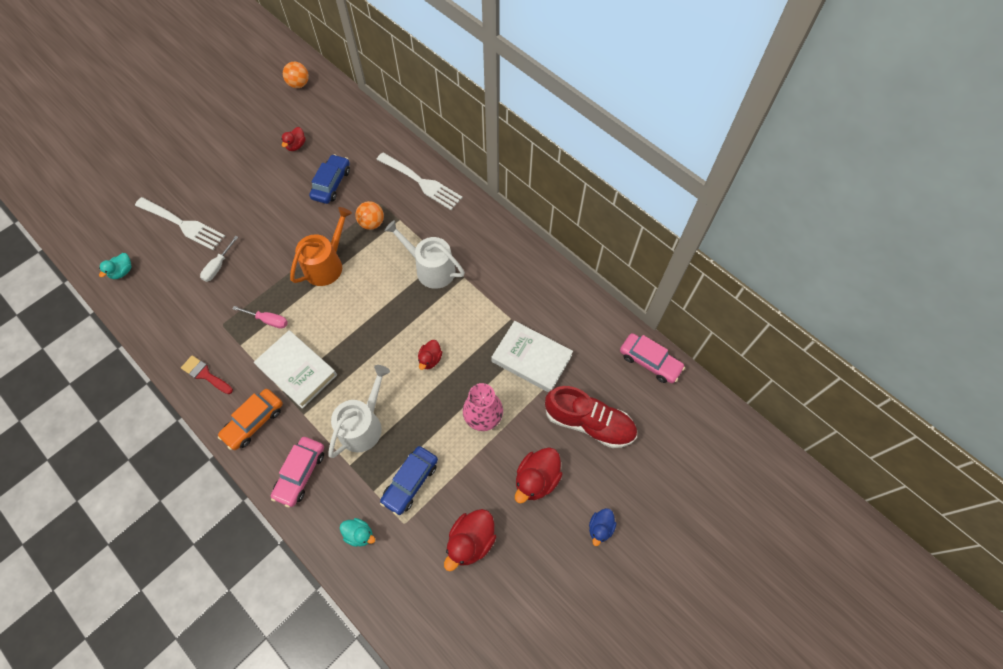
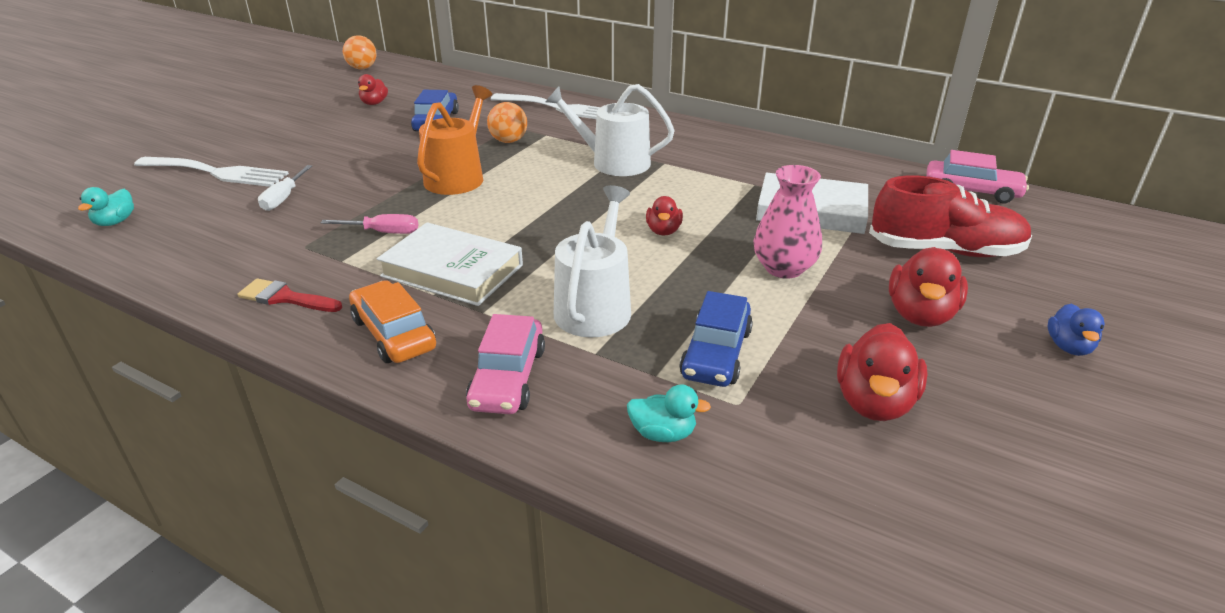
camera: 15 degrees left, 30 degrees down
(254, 422) = (394, 334): orange car -> orange car turned 120 degrees clockwise

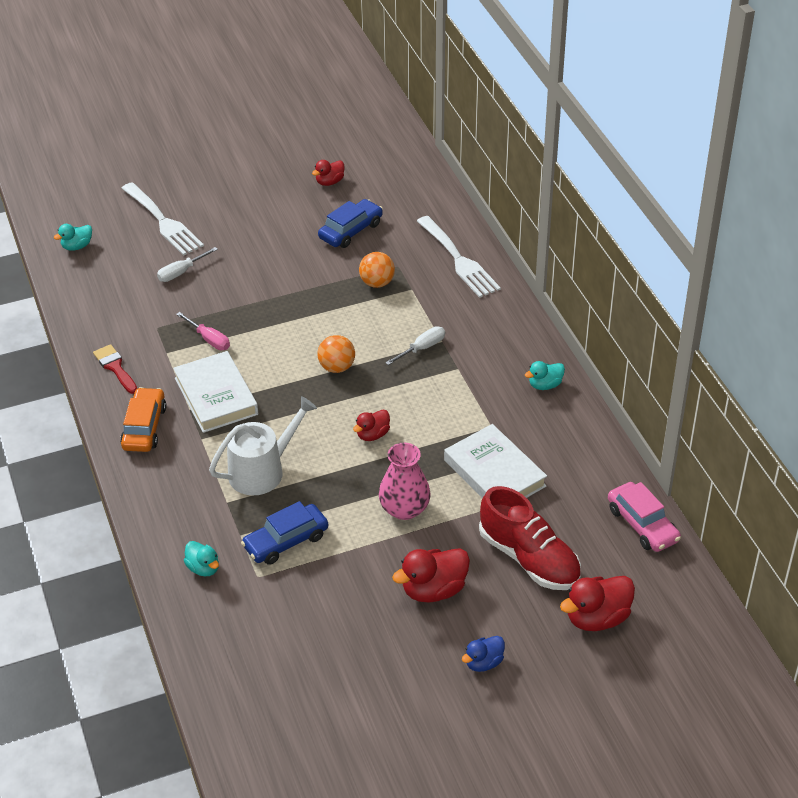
camera: 40 degrees right, 10 degrees up
(362, 68) = (365, 122): orange ball -> orange ball (337, 367)
(458, 177) = (302, 307): orange watering can -> none
(508, 378) = (169, 491): pink car -> none
(613, 162) = (422, 348): white watering can -> white screwdriver
(749, 147) = (545, 385): none -> turquoise duck
(874, 402) = (324, 619): red duck -> red duck (597, 618)

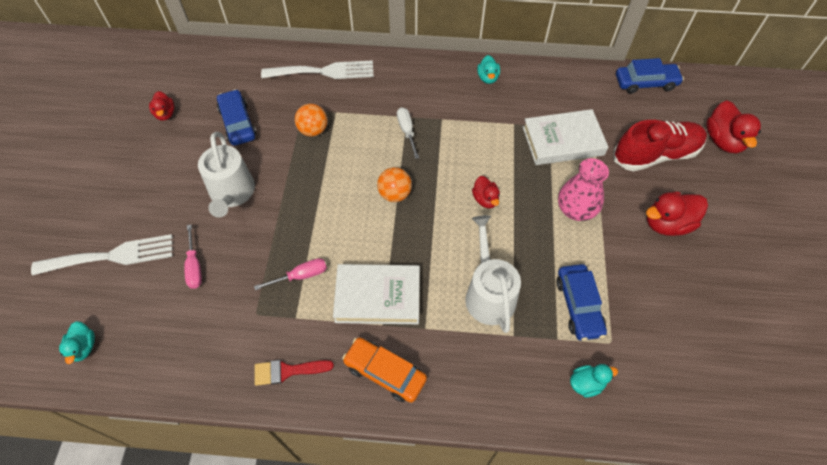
camera: 65 degrees left, 15 degrees up
(181, 272) = (194, 267): white screwdriver -> pink screwdriver
(268, 261) = (232, 193): none -> white watering can
(433, 590) = (667, 224): red duck -> red duck turned 75 degrees clockwise
(483, 663) = (748, 221): blue duck -> none
(642, 524) = (645, 83): pink car -> blue car

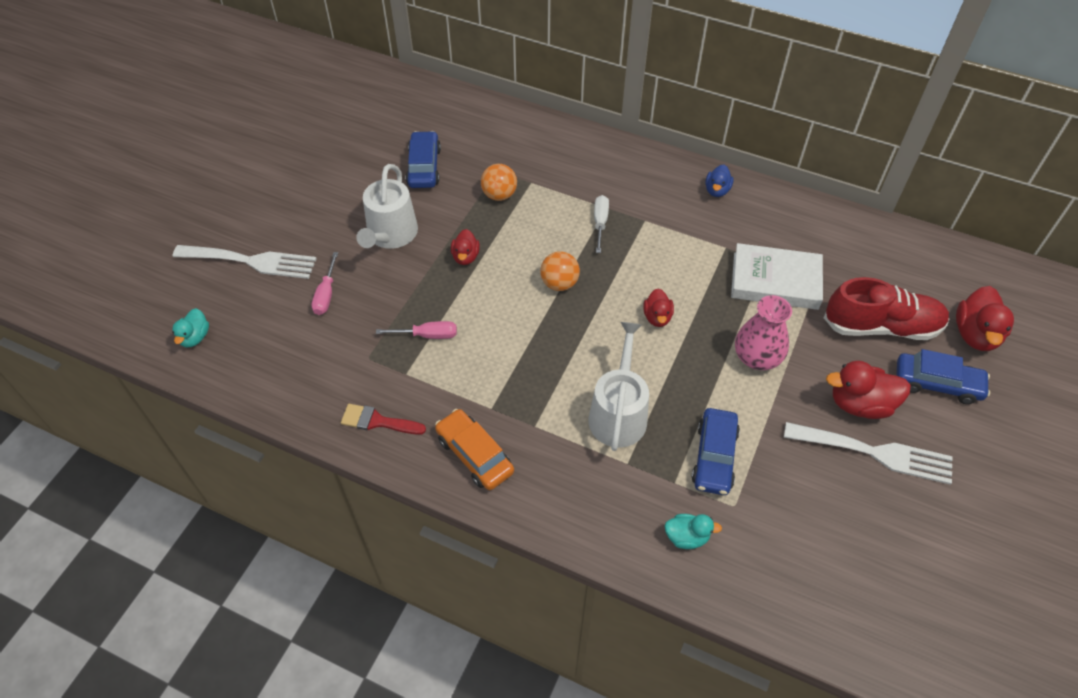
camera: 20 degrees right, 5 degrees down
(165, 114) = (355, 138): red duck -> red duck (465, 257)
(324, 72) = (535, 138): white fork -> white fork (875, 453)
(378, 296) = (498, 379): white book -> none
(487, 78) = (717, 190): turquoise duck -> blue duck
(645, 83) = (907, 245): blue car -> blue car (937, 383)

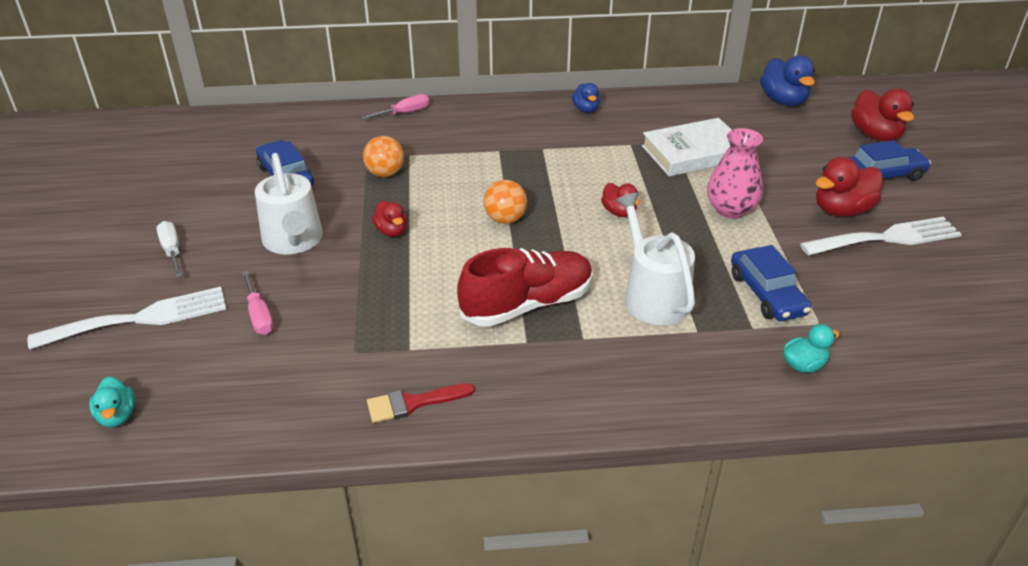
camera: 30 degrees left, 15 degrees down
(428, 335) = (406, 307): pink screwdriver -> pink screwdriver (405, 113)
(474, 455) = (544, 387): orange car -> none
(600, 222) = (503, 163): white screwdriver -> white screwdriver (172, 250)
(881, 326) = (804, 154): red shoe -> red shoe (527, 304)
(917, 255) = (783, 101): none -> blue duck

